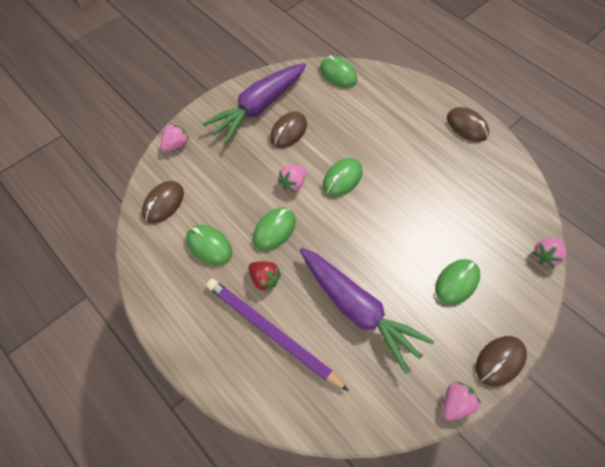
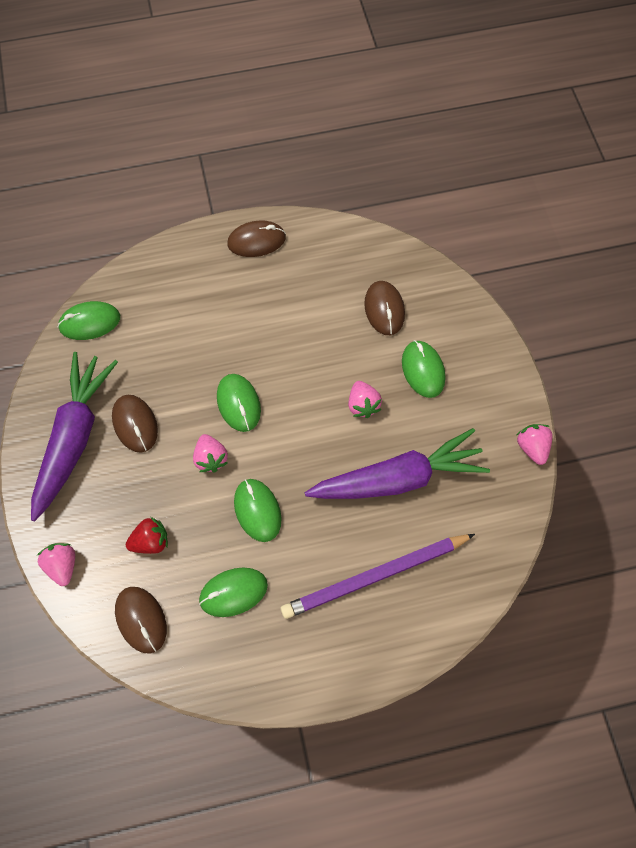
camera: 60 degrees left, 5 degrees up
(259, 107) = (74, 438): purple carrot -> purple carrot turned 150 degrees counterclockwise
(264, 279) = (311, 552): red strawberry -> red strawberry (151, 541)
(500, 361) = (516, 385): brown mouse -> brown mouse (384, 309)
(545, 256) = (442, 276): pink strawberry -> pink strawberry (363, 405)

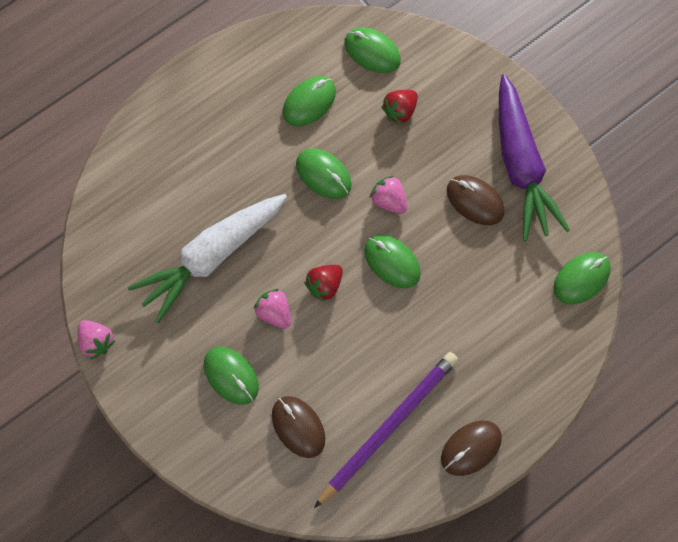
camera: 155 degrees right, 5 degrees up
(62, 566) = (460, 62): pink strawberry -> none
(141, 620) = (372, 52): brown mouse -> green mouse
(307, 409) = (324, 285): none -> red strawberry
(375, 576) = (197, 164): purple pencil -> purple pencil (388, 427)
(398, 479) = (211, 256): purple carrot -> white carrot

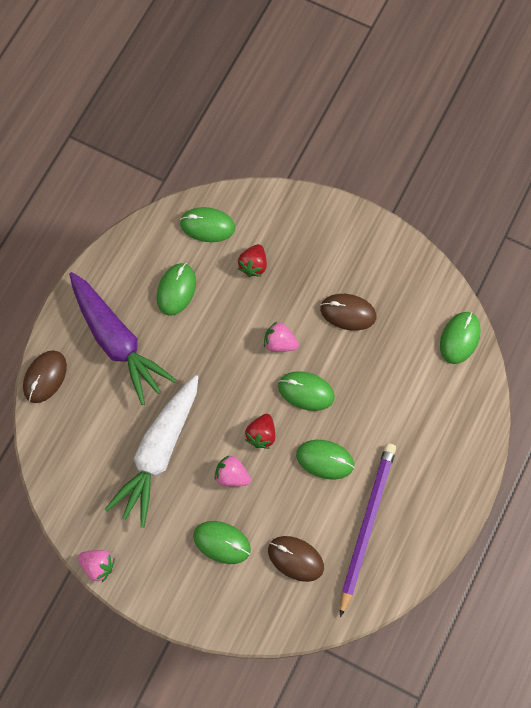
camera: 25 degrees left, 0 degrees up
(323, 174) = (217, 344): green mouse -> green mouse (325, 460)
(471, 448) = (438, 512): brown mouse -> brown mouse (45, 377)
(520, 165) = (370, 268): purple carrot -> purple carrot (117, 341)

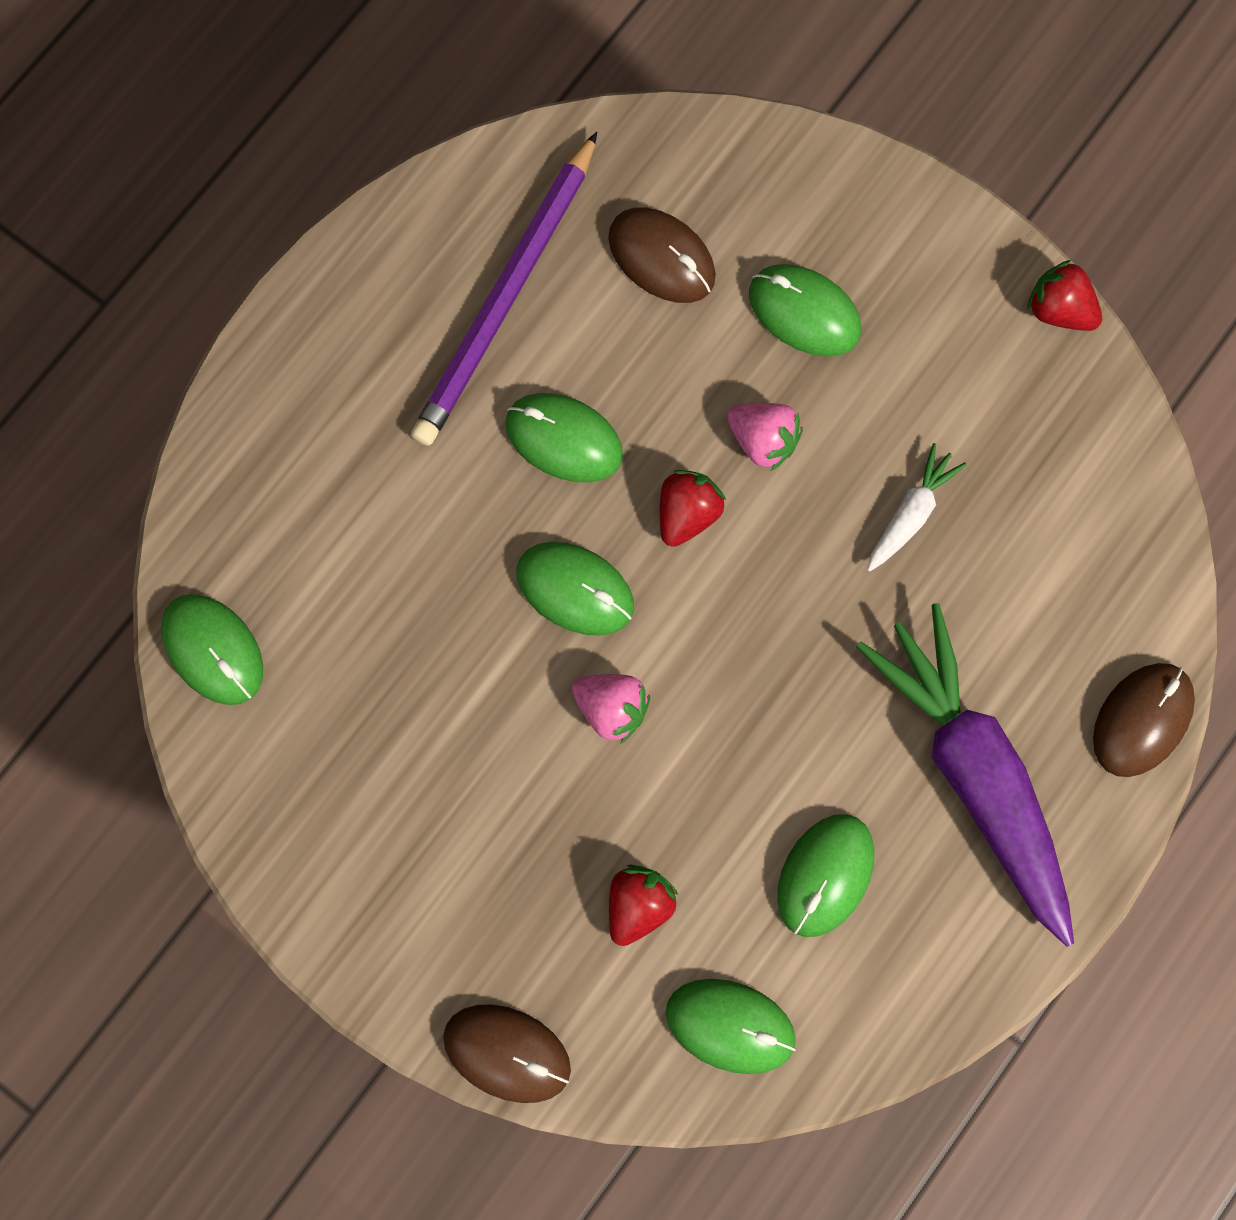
camera: 170 degrees left, 5 degrees up
(98, 566) = (1059, 309): pink strawberry -> red strawberry
(158, 452) = (911, 513): white carrot -> white carrot, size x0.43
(348, 313) = (446, 752): brown mouse -> brown mouse (507, 1053)
(459, 338) = (213, 650): green mouse -> green mouse turned 75 degrees counterclockwise

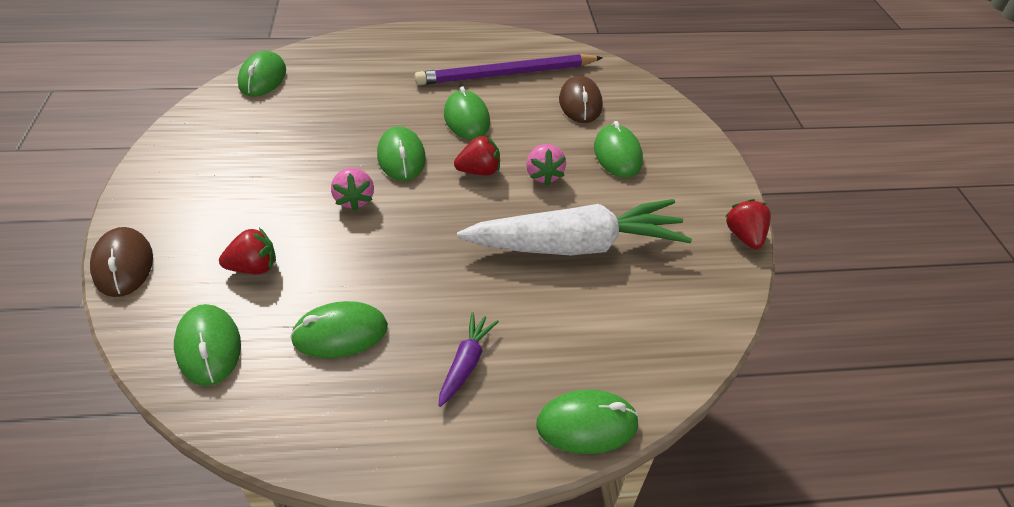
camera: 45 degrees right, 30 degrees down
(911, 513) = (575, 245): white carrot -> white carrot, size x2.32
(975, 776) = (466, 363): purple carrot -> purple carrot, size x0.43
(1142, 720) = (587, 424): brown mouse -> green mouse

